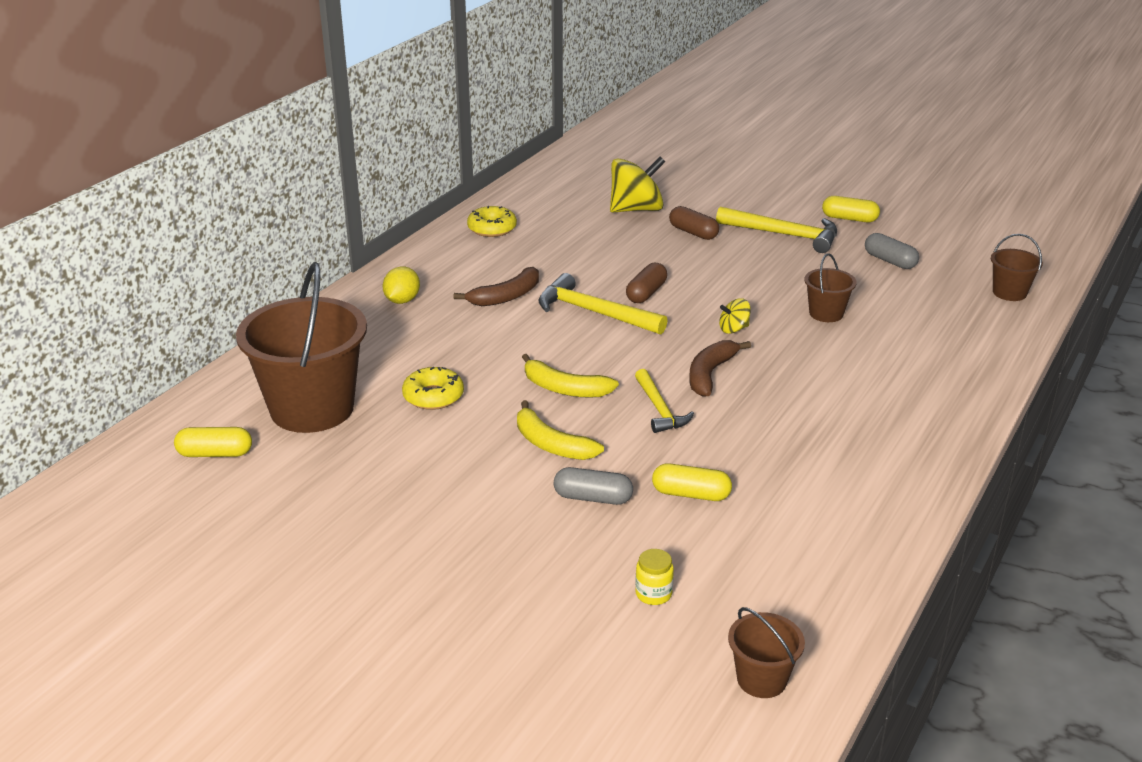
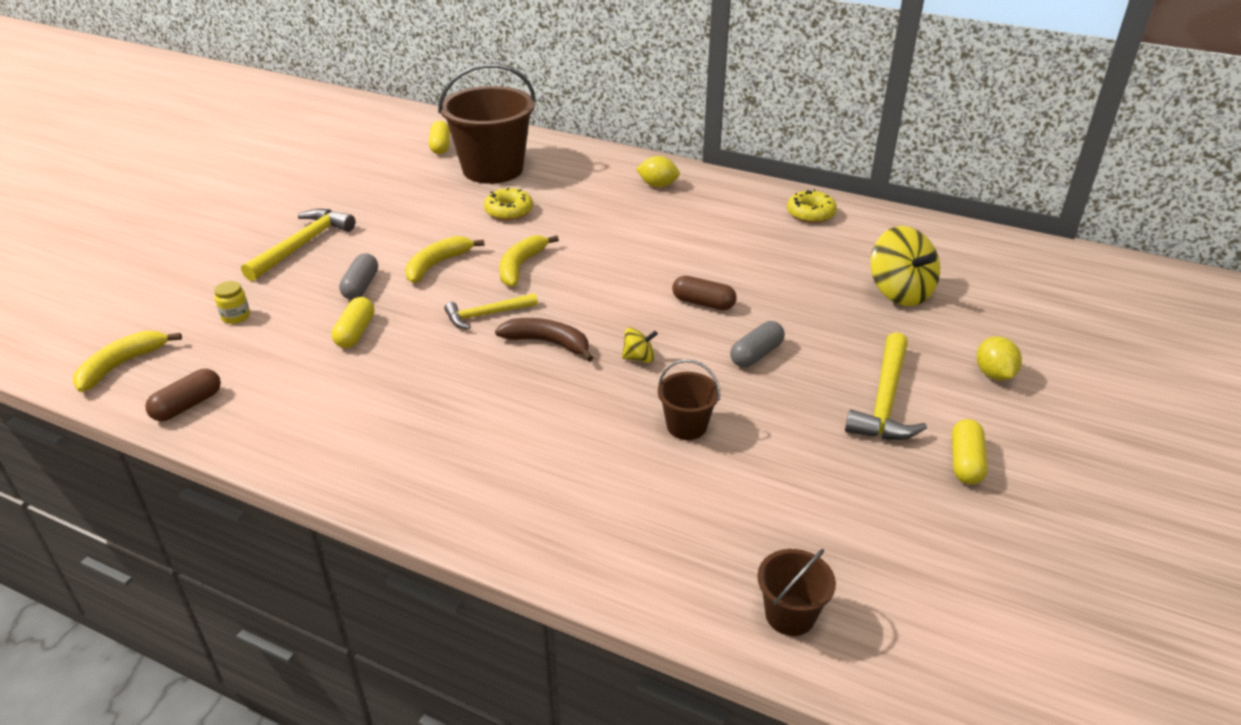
camera: 85 degrees right, 5 degrees up
(506, 296) = (677, 230): brown banana -> none
(593, 312) = (657, 275): yellow hammer -> yellow hammer (303, 245)
(693, 233) = (858, 331): brown capsule -> brown capsule (187, 405)
(733, 329) = (639, 358): yellow spinning top -> yellow spinning top turned 105 degrees clockwise
(749, 194) = (994, 374): none -> yellow lemon
(761, 679) = (121, 365): brown bucket -> yellow banana
(890, 261) = (847, 493): grey capsule -> grey capsule (756, 354)

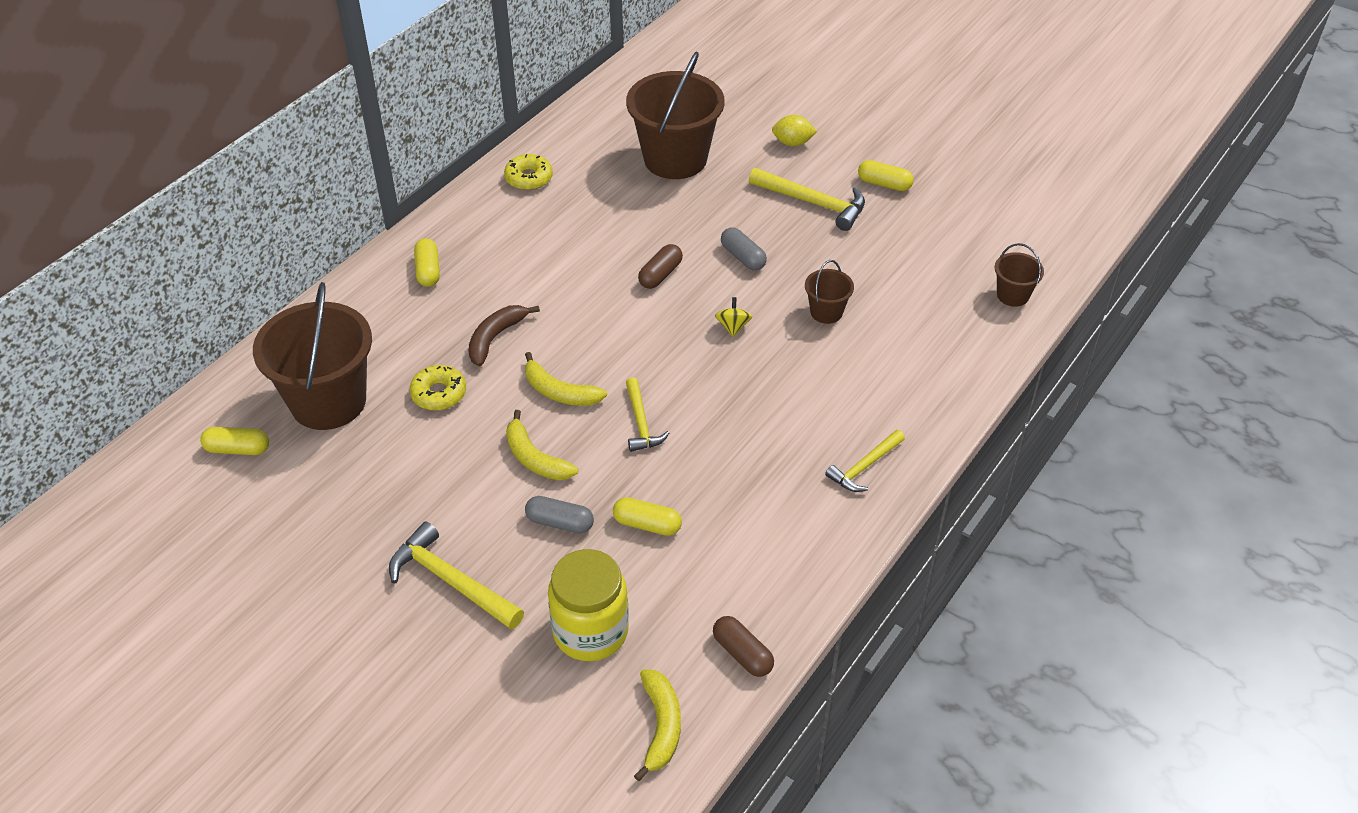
camera: 80 degrees left, 10 degrees up
(121, 365) = (661, 726): yellow banana -> yellow banana turned 135 degrees counterclockwise
(236, 316) = (590, 631): yellow jar -> yellow jar, size x2.41
(433, 474) = (864, 467): none -> yellow hammer
(548, 343) = (697, 383): brown banana -> brown banana (495, 338)
(657, 185) = (428, 271): yellow lemon -> yellow capsule
(899, 292) = (675, 159): yellow spinning top -> brown bucket

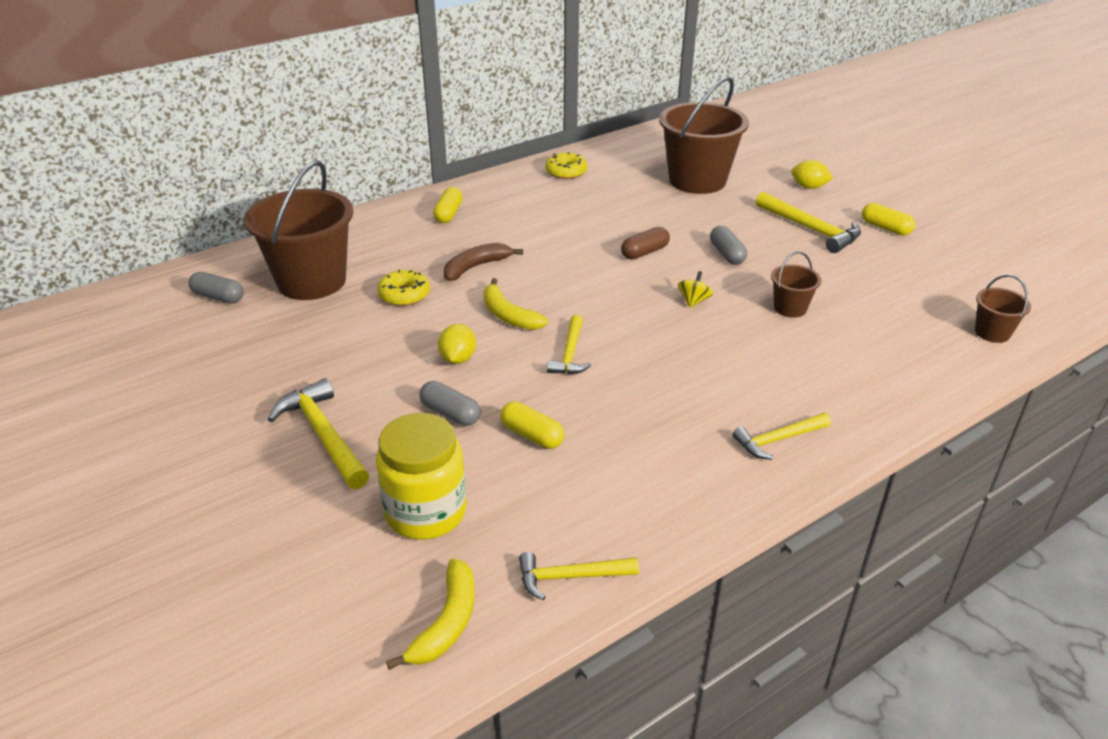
camera: 20 degrees right, 10 degrees down
(237, 449) = (218, 297): yellow capsule -> grey capsule
(535, 458) = (458, 359): yellow banana -> yellow lemon
(742, 654) = (569, 577): brown capsule -> yellow hammer

